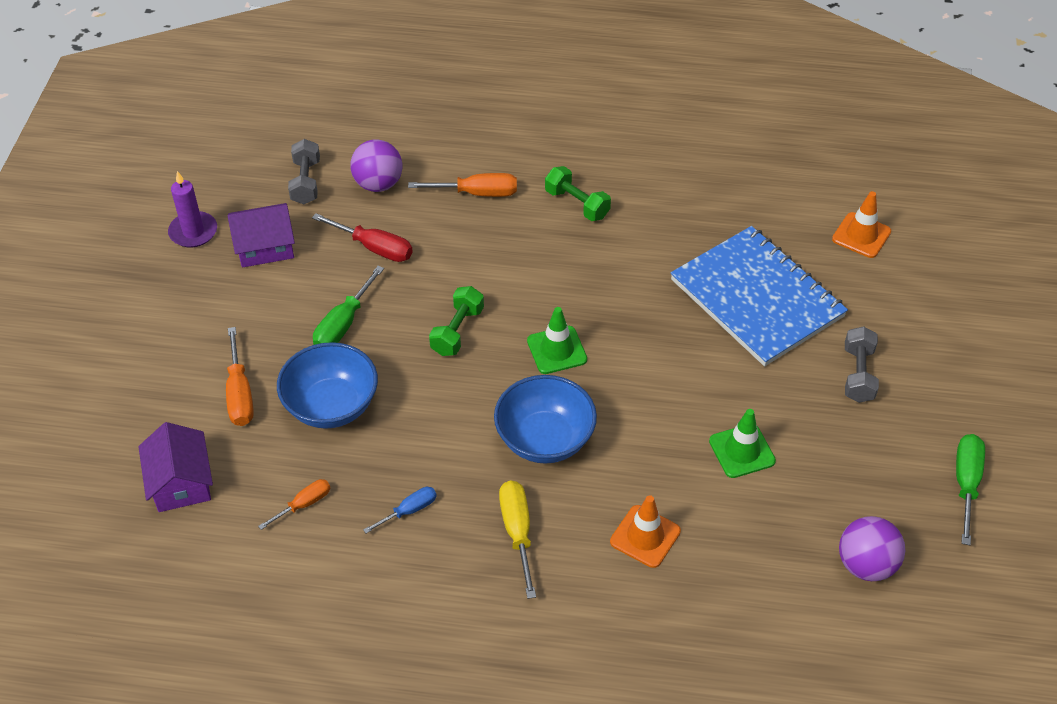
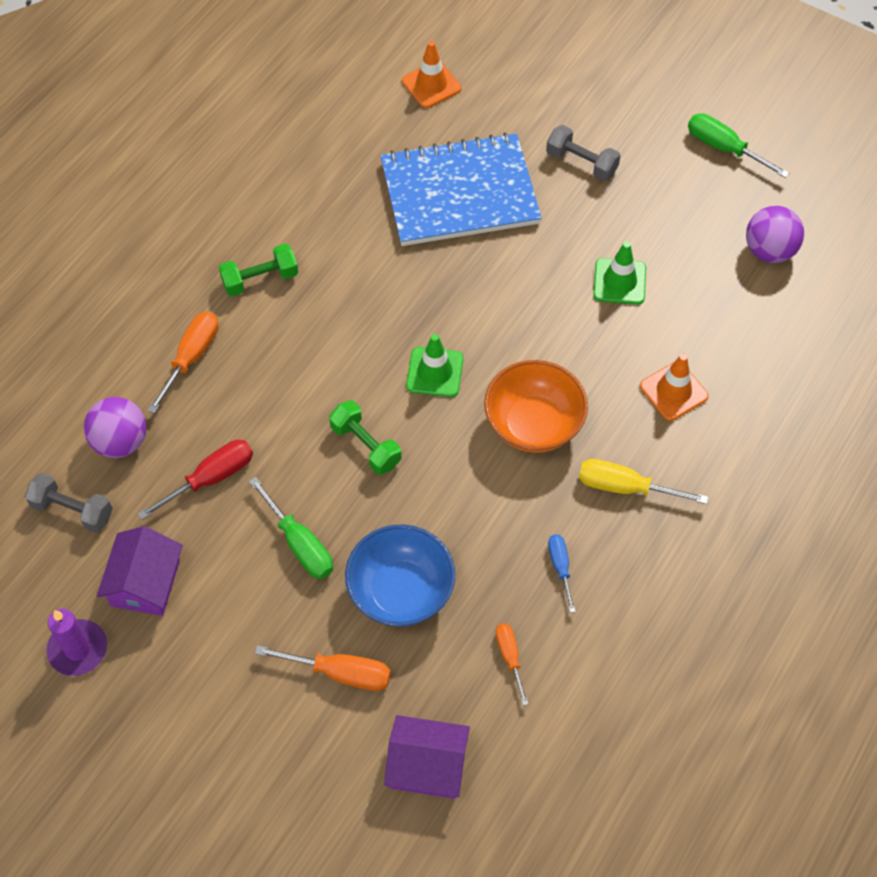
camera: 65 degrees left, 10 degrees up
(545, 439) = (533, 424): blue bowl -> orange bowl

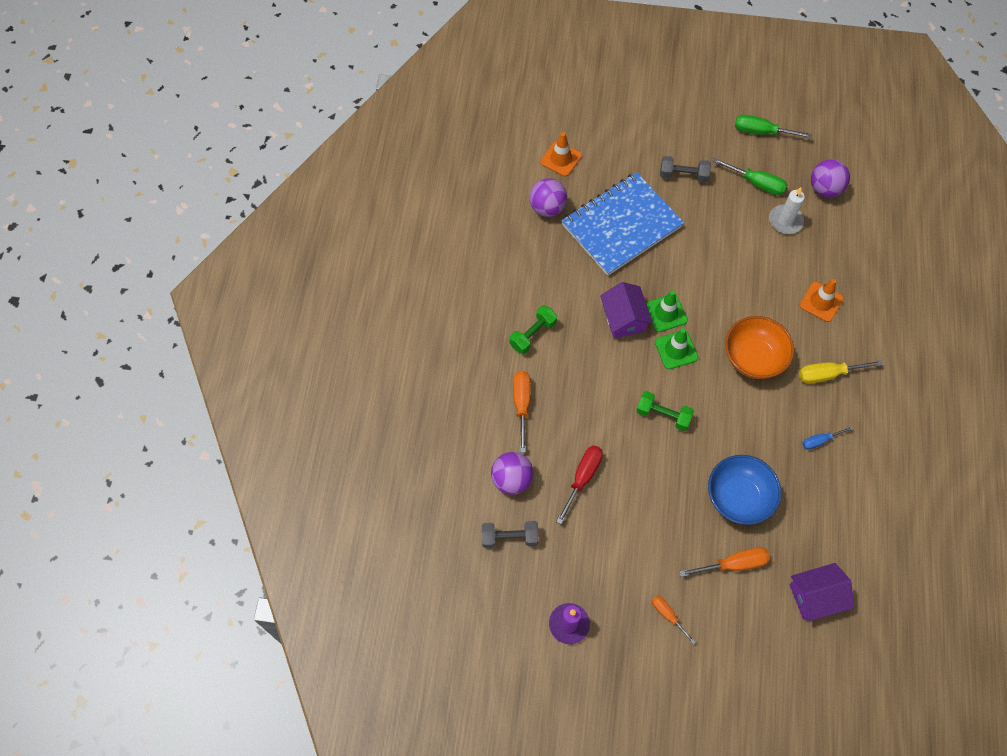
camera: 25 degrees left, 5 degrees up
(145, 583) = (584, 563): purple house -> purple house (624, 318)
(299, 544) = (661, 495): green screwdriver -> green screwdriver (756, 183)
(376, 136) = (547, 208): none -> purple ball
(510, 657) = (824, 509): orange screwdriver -> orange screwdriver (668, 615)
(560, 567) = (820, 441): blue screwdriver -> blue screwdriver turned 75 degrees counterclockwise
(619, 282) = (750, 245): green traffic cone -> green traffic cone (666, 313)
(687, 270) = (785, 221): none -> white candle

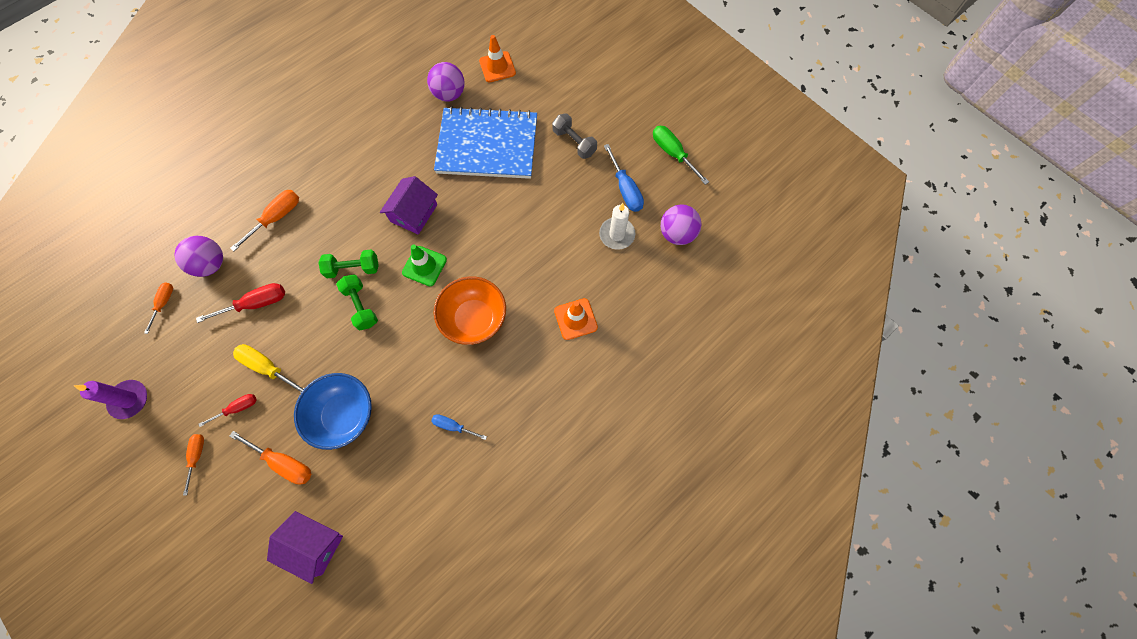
camera: 40 degrees right, 5 degrees up
(509, 537) = (164, 303): grey dumbbell -> orange screwdriver
(533, 334) = (339, 175): green dumbbell -> green dumbbell (353, 268)
(657, 559) = (237, 408): none -> red screwdriver
(666, 313) = (447, 233): green traffic cone -> none
(756, 183) = (625, 189): green screwdriver -> blue screwdriver
(828, 374) = (518, 380): yellow screwdriver -> yellow screwdriver (268, 368)

